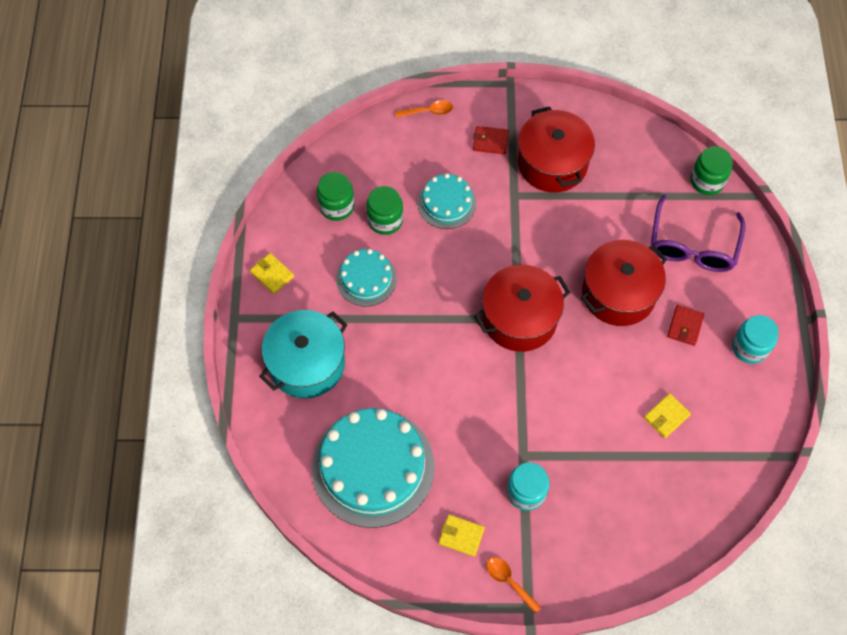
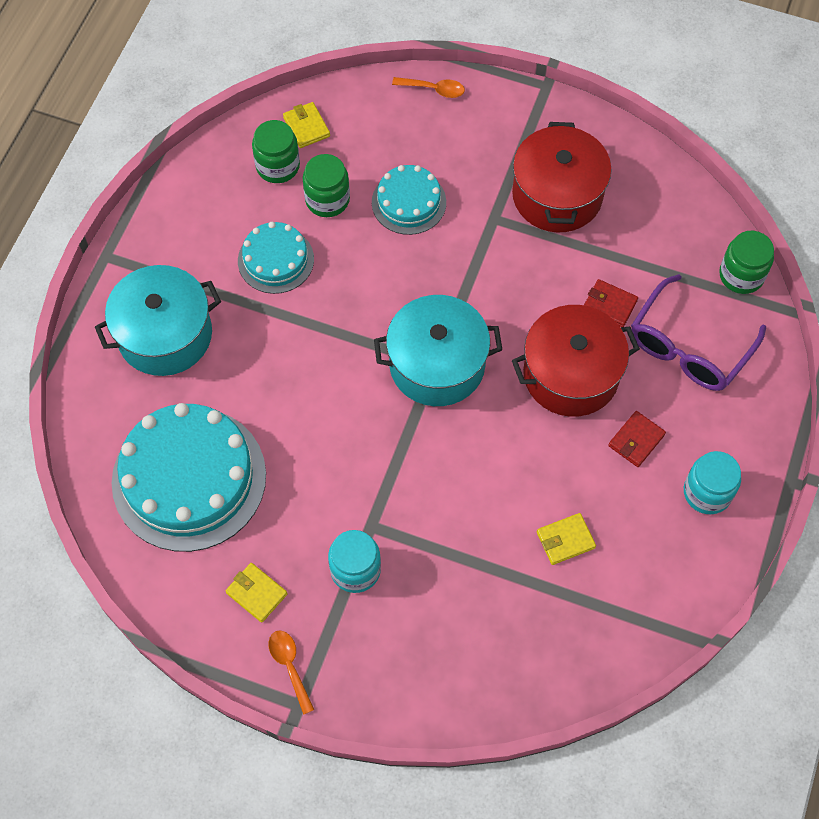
camera: 20 degrees right, 0 degrees up
(272, 274) = (169, 220): yellow wallet -> yellow wallet (306, 127)
(490, 141) = (493, 147): red wallet -> red wallet (609, 305)
(519, 318) = (437, 364): red pot -> turquoise pot

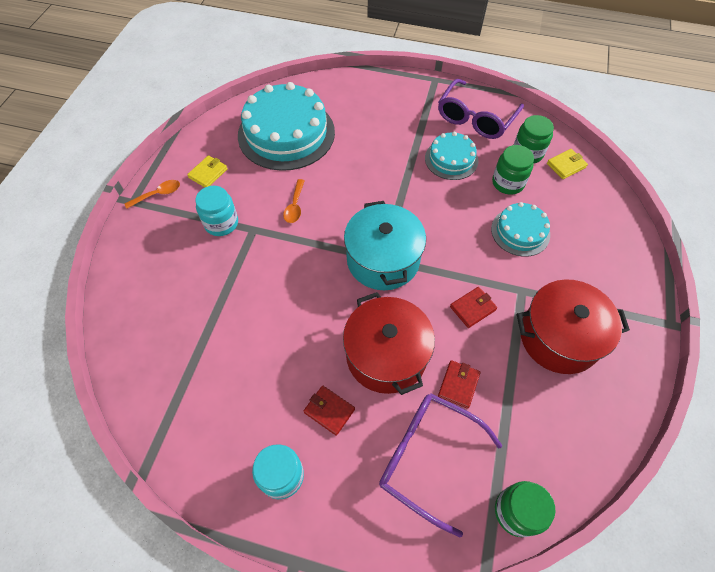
camera: 85 degrees right, 5 degrees down
(165, 335) = (384, 111): turquoise pot -> none
(200, 216) = (475, 118): none -> purple glasses
(434, 89) = (631, 241): orange spoon -> orange spoon (295, 206)
(514, 274) = (472, 308): none -> red wallet
(565, 540) = (239, 357): yellow wallet -> none

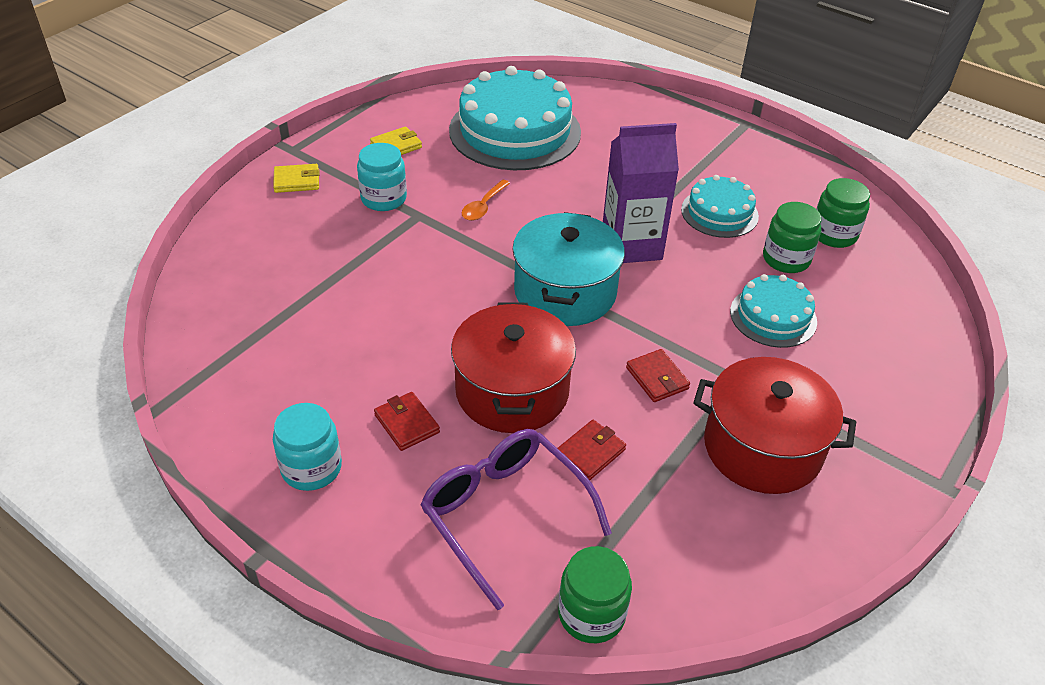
camera: 20 degrees right, 15 degrees down
(158, 194) = (325, 151): orange spoon -> none
(408, 205) = (631, 245): none -> purple carton
(472, 308) = (657, 378): red wallet -> red wallet turned 75 degrees clockwise
(475, 118) = (779, 178): purple glasses -> none
(566, 165) = (884, 263): yellow wallet -> yellow wallet (297, 181)

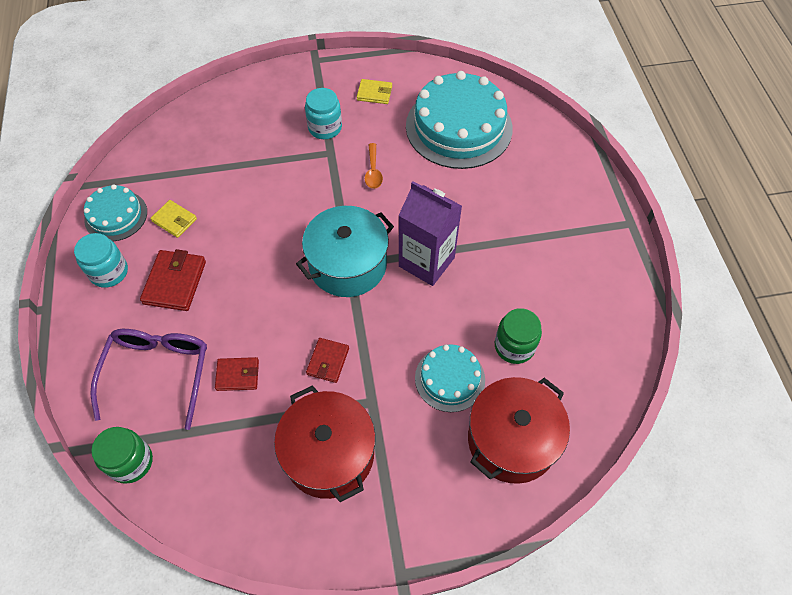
camera: 45 degrees right, 15 degrees up
(297, 181) = (294, 84): yellow wallet -> yellow wallet (174, 220)
(406, 423) = (175, 282): red wallet -> red wallet, size x1.58
(483, 206) = (373, 171): orange spoon -> orange spoon turned 75 degrees counterclockwise
(512, 391) = (244, 305): red pot -> red pot (511, 439)
(719, 213) = (515, 279): turquoise cake -> turquoise cake (116, 216)
(833, 234) = (574, 354): green jar -> none

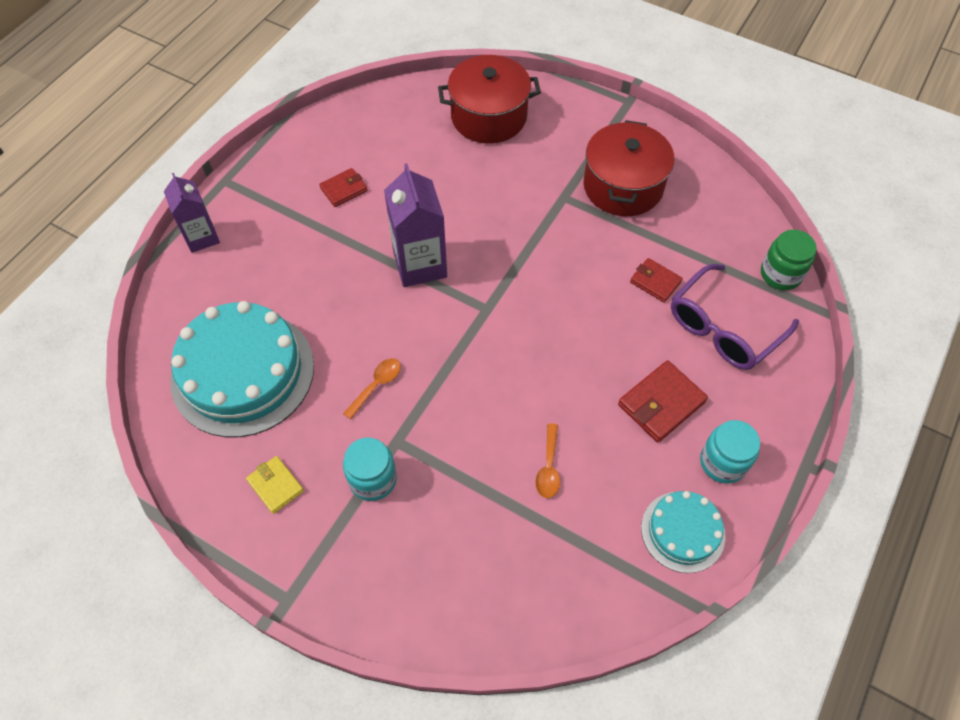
camera: 140 degrees left, 0 degrees up
(174, 220) = (621, 477): yellow wallet -> none
(225, 197) = (548, 467): none -> orange spoon
(328, 361) = (573, 244): red wallet -> red wallet (344, 189)
(348, 264) = (488, 309): turquoise pot -> none
(449, 378) = (492, 174): turquoise cake -> none
(514, 346) = (423, 163): green jar -> none
(588, 177) = (201, 237): none -> purple carton

